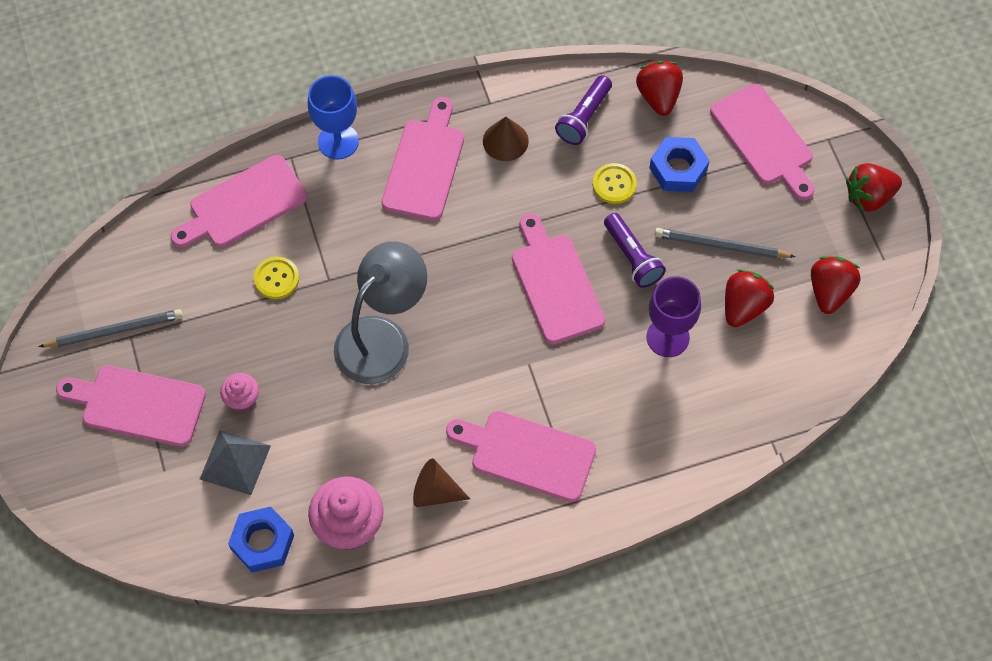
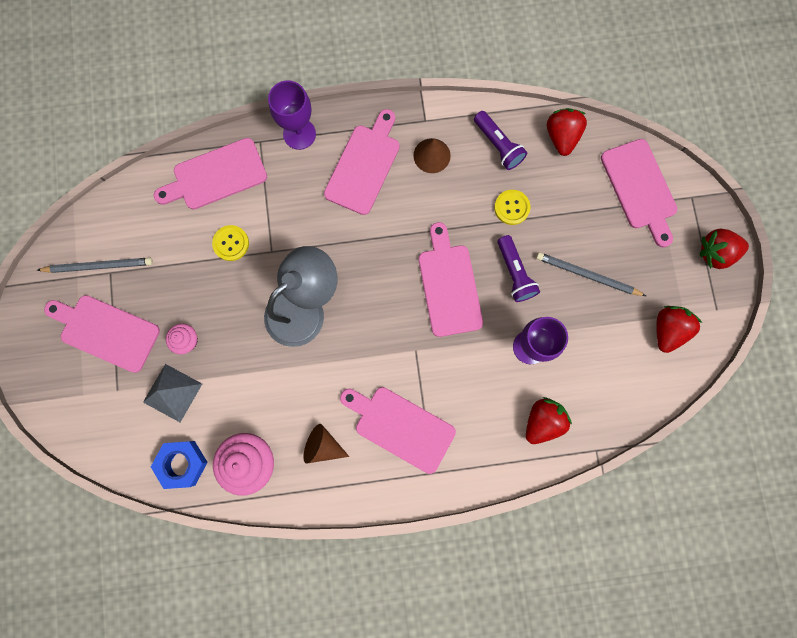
camera: 10 degrees right, 15 degrees up
(338, 141) = (299, 134): blue goblet -> purple goblet
(584, 118) = (498, 145): purple flashlight -> purple flashlight turned 75 degrees counterclockwise
(678, 169) = (565, 203): blue nut -> none
(743, 307) = (596, 331): red strawberry -> red strawberry (542, 421)

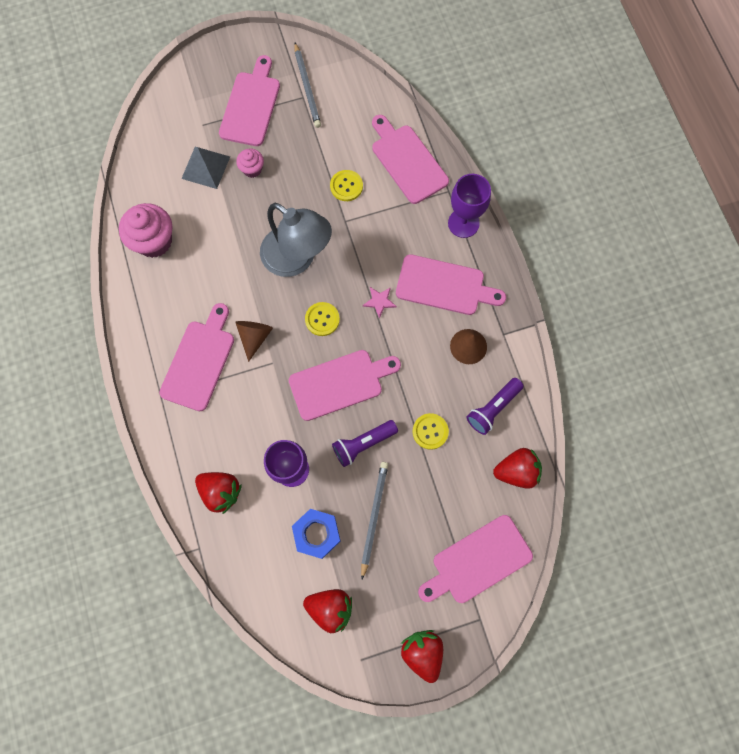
camera: 80 degrees right, 5 degrees down
(182, 463) = (146, 187): blue nut -> blue nut (317, 534)
(323, 445) = (175, 297): brown cone -> brown cone (255, 337)
(368, 232) = (379, 301): none -> pink star
(377, 292) = (322, 319): none -> yellow button

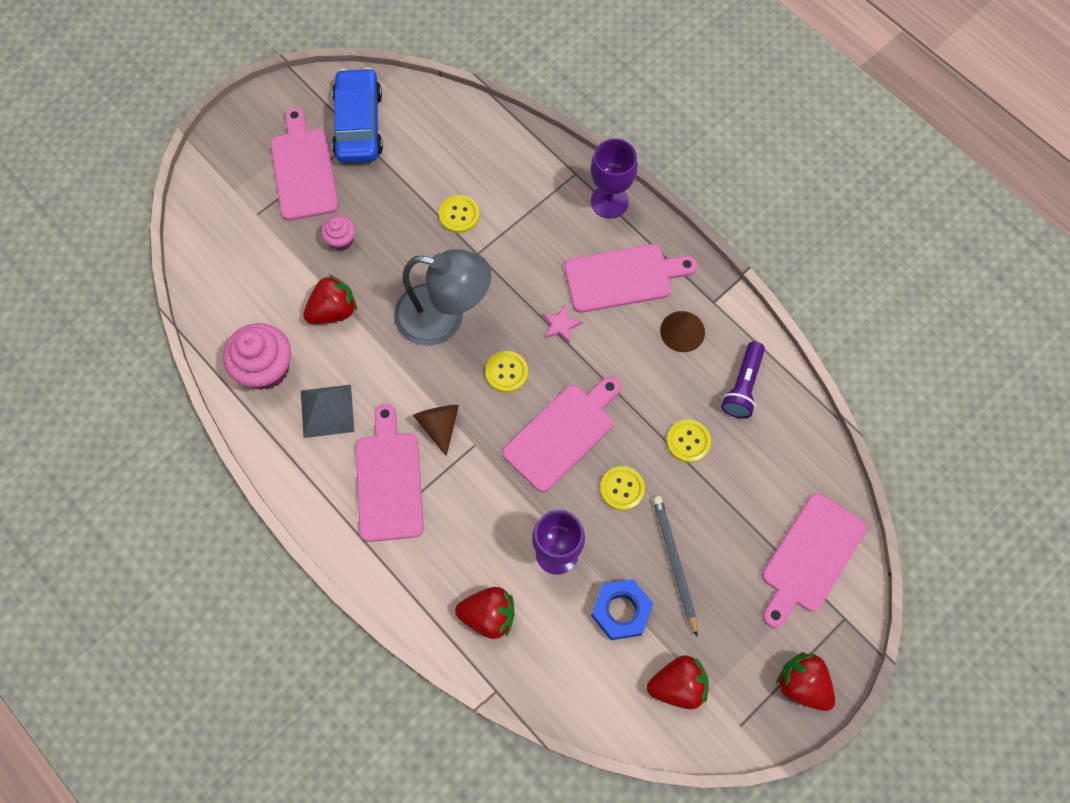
camera: 25 degrees left, 5 degrees down
(205, 167) = (285, 260): grey pyramid -> grey pyramid (327, 411)
(307, 87) = (359, 124): grey pencil -> blue car
(363, 444) = (622, 488): purple flashlight -> yellow button
(407, 161) = (514, 160): pink cutting board -> none
(516, 471) = (802, 442): red strawberry -> red strawberry (333, 311)

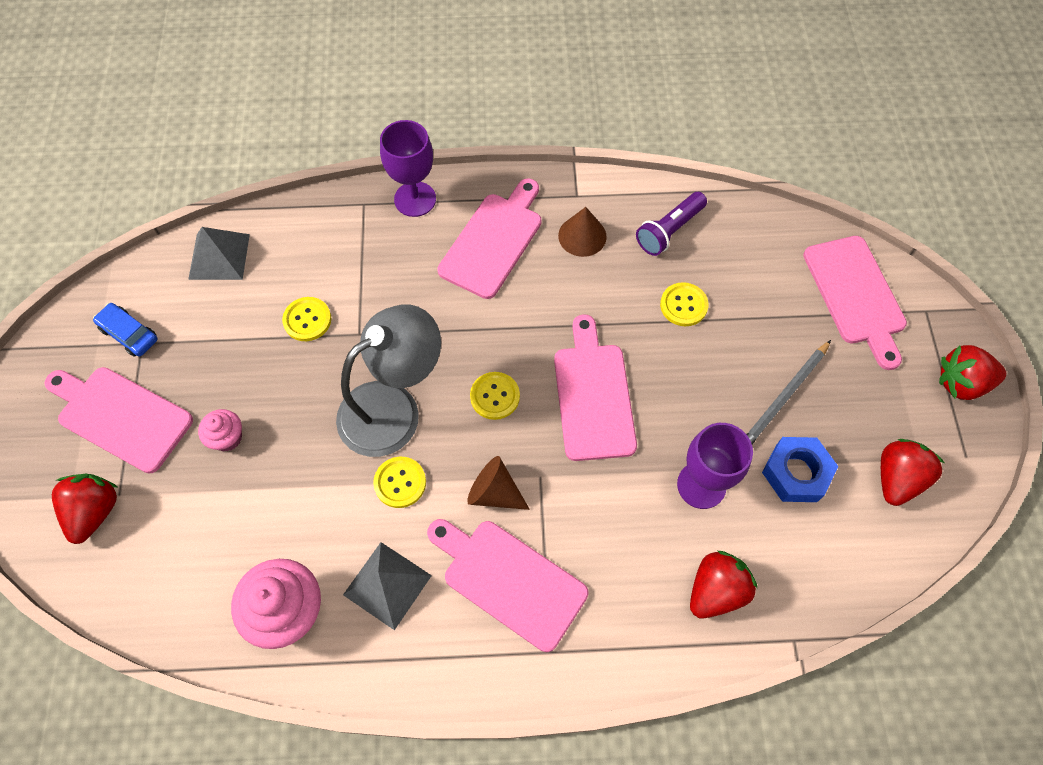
camera: 50 degrees left, 5 degrees down
(333, 311) = (291, 500): red strawberry -> red strawberry (95, 511)
(359, 124) = (129, 334): blue car -> blue car, size x0.54
(456, 124) = (219, 256): none -> grey pyramid
(560, 325) = (491, 320): pink star -> none
(622, 488) = (684, 387): yellow button -> yellow button (400, 483)
(674, 563) = (784, 397): grey pencil -> grey pencil turned 75 degrees counterclockwise
(742, 386) = (669, 231): purple flashlight -> purple flashlight turned 75 degrees clockwise

